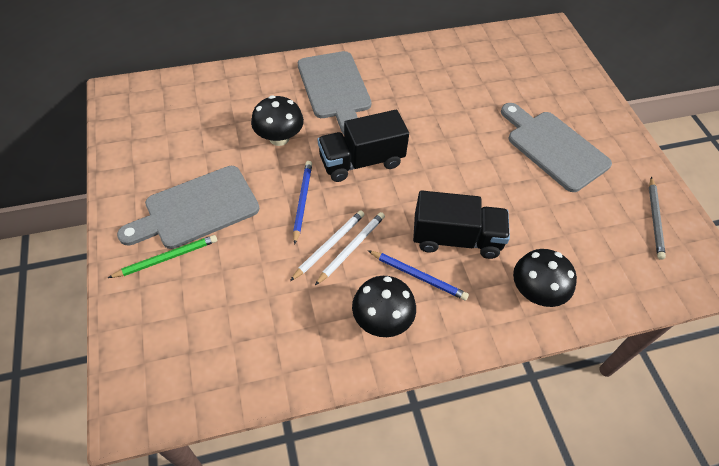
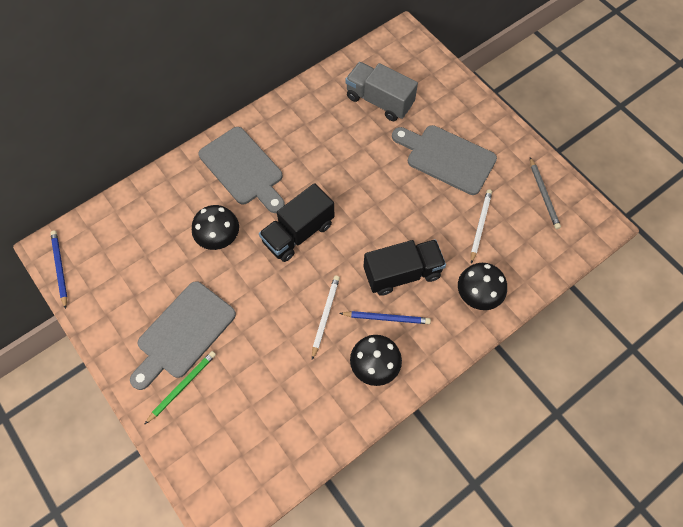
camera: 20 degrees left, 10 degrees up
(302, 201) = (267, 290): blue pencil -> blue pencil (60, 268)
(329, 245) = (306, 320): white pencil -> white pencil (480, 225)
(501, 76) = (379, 101): none -> grey truck

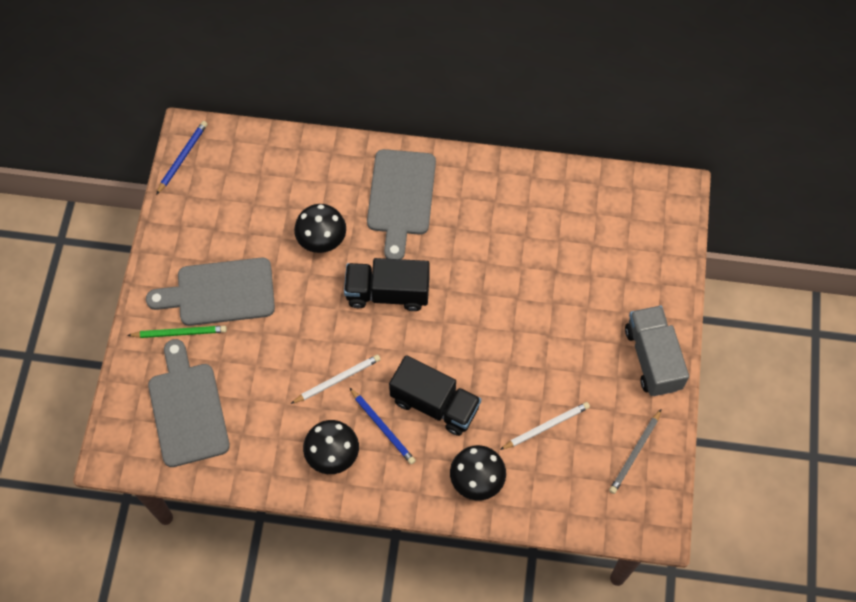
camera: 45 degrees right, 0 degrees up
(379, 101) = (583, 237): grey truck -> grey truck (652, 358)
(447, 158) = (585, 342): grey cutting board -> grey cutting board (187, 409)

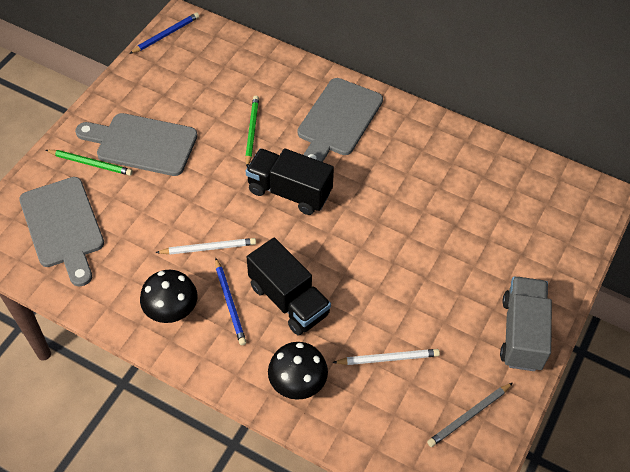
camera: 20 degrees right, 10 degrees down
(187, 409) = (63, 226): grey cutting board -> grey cutting board turned 150 degrees clockwise
(322, 240) = (251, 131): black mushroom -> green pencil

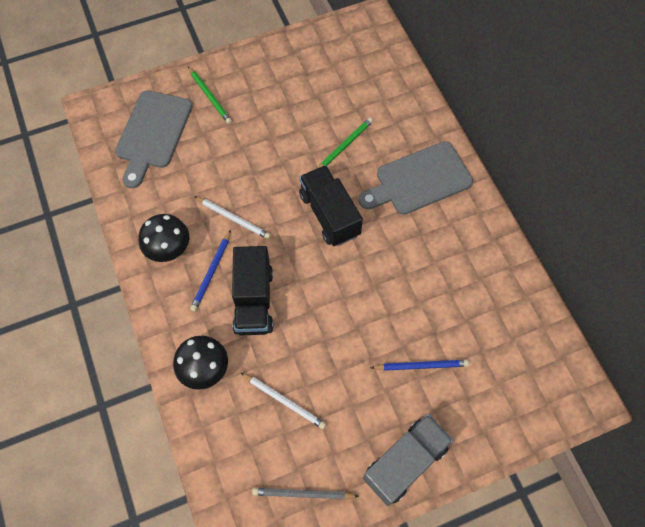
camera: 40 degrees right, 10 degrees up
(142, 144) = (257, 104): grey cutting board -> none
(166, 35) = (349, 24): blue pencil -> blue pencil (421, 365)

